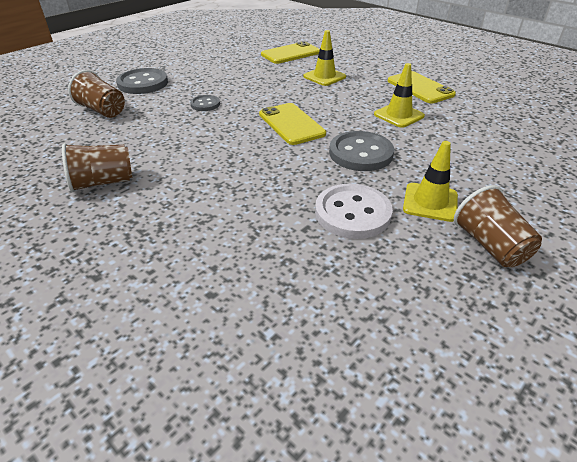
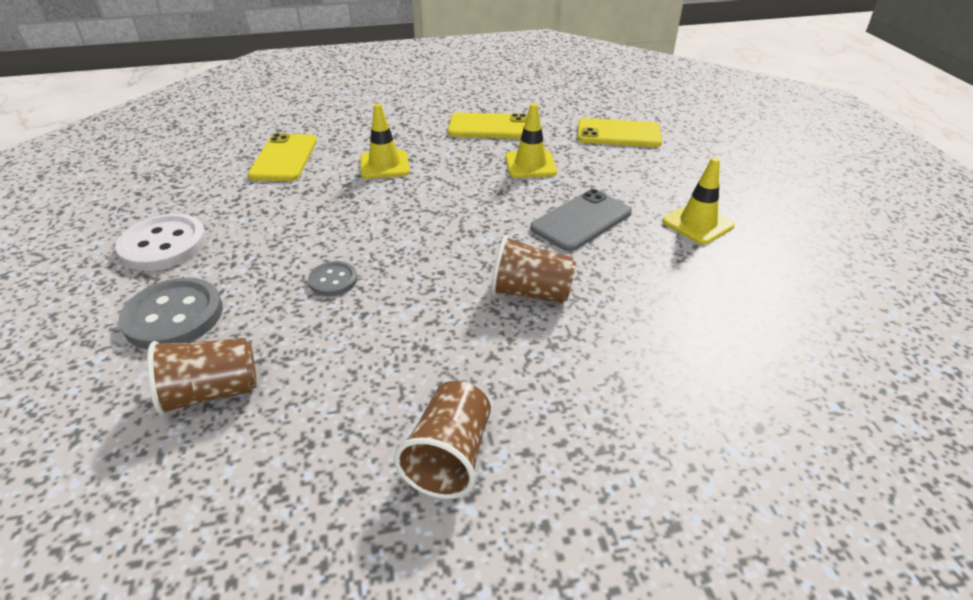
camera: 55 degrees left, 0 degrees up
(291, 124) = (471, 236): yellow phone -> yellow phone (618, 134)
(352, 213) = (683, 274): white button -> white button (163, 245)
(360, 153) = (581, 220): grey button -> grey phone
(490, 245) = (777, 226): brown cup -> brown cup (531, 293)

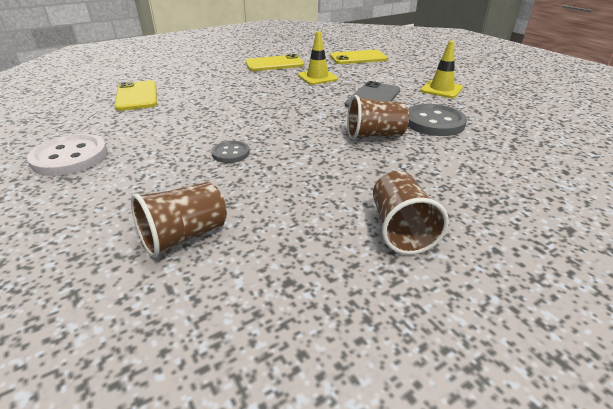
camera: 20 degrees left, 5 degrees down
(174, 316) = (112, 197): grey button -> grey button (434, 122)
(384, 165) = (217, 90): yellow traffic cone -> none

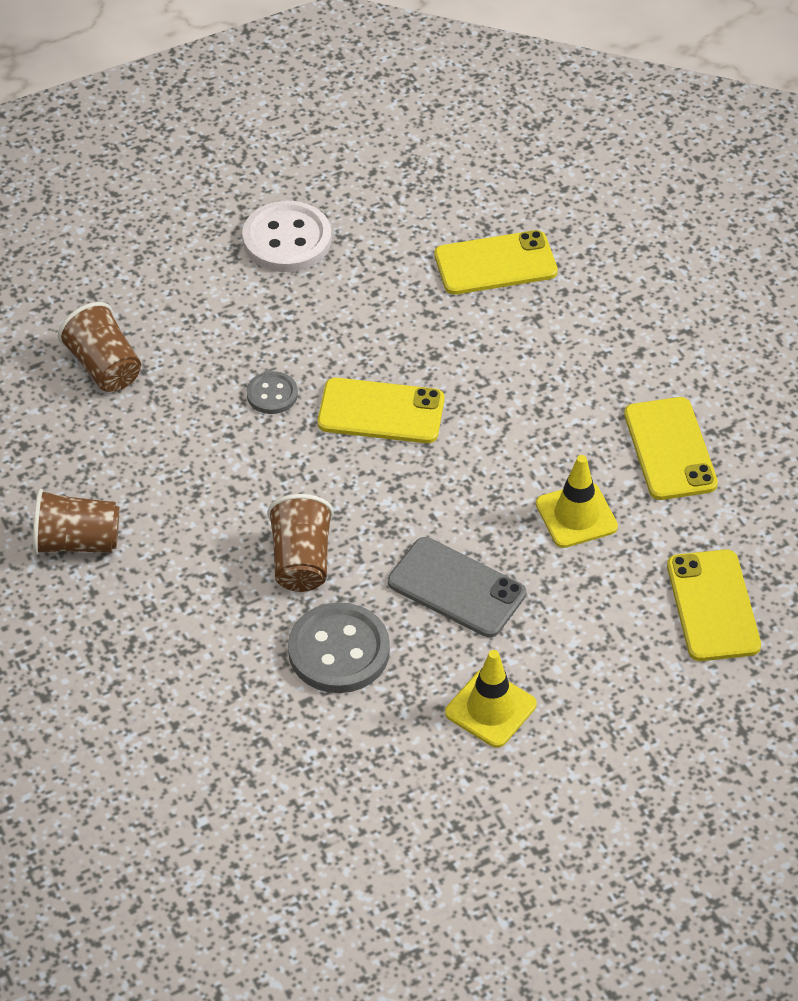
camera: 95 degrees right, 15 degrees up
(249, 119) = (381, 411): none -> yellow phone

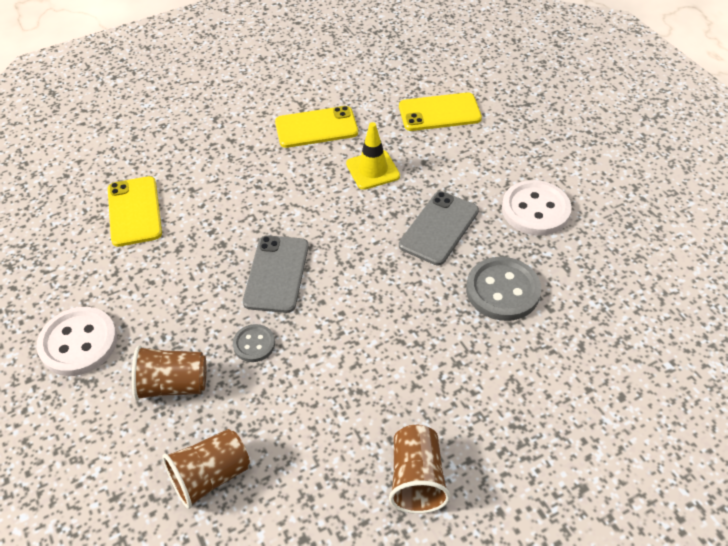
camera: 90 degrees left, 0 degrees up
(301, 561) = (423, 316): brown cup -> brown cup (173, 385)
(381, 411) = (276, 274): yellow phone -> grey phone
(490, 709) = (535, 210): yellow traffic cone -> white button

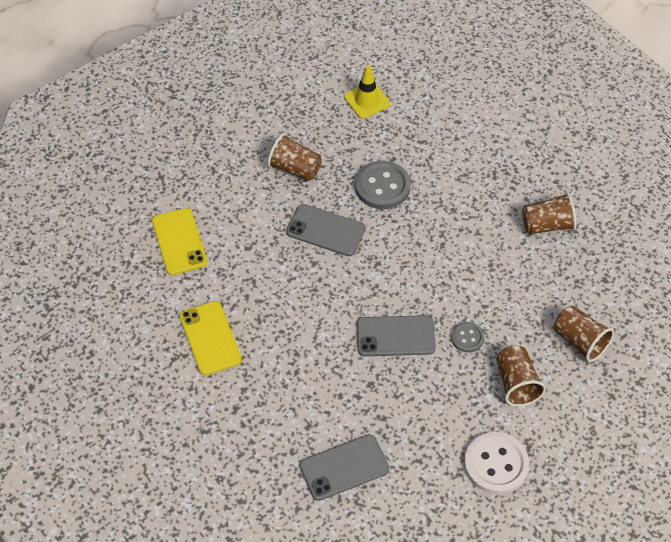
camera: 100 degrees left, 5 degrees up
(134, 211) = (344, 468): yellow phone -> grey phone
(372, 170) = (263, 284): yellow traffic cone -> yellow traffic cone (367, 100)
(535, 210) = (295, 168): white button -> brown cup

